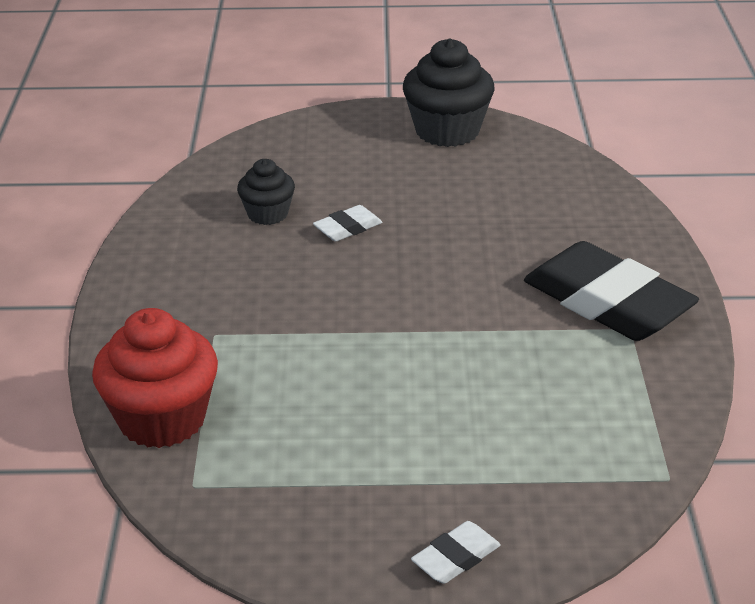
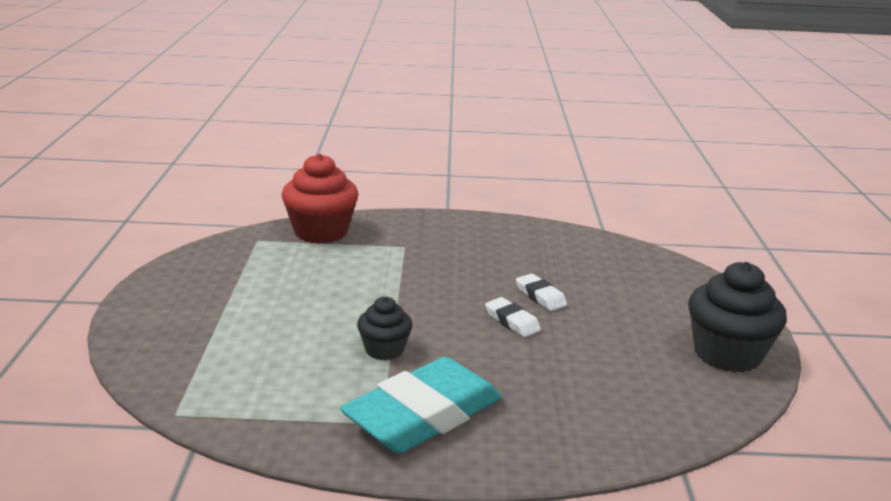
camera: 90 degrees right, 10 degrees down
(267, 214) = (557, 266): black cupcake -> black cupcake (384, 349)
(456, 558) = (148, 316): white eraser -> white eraser (512, 321)
(607, 302) = (423, 415): black eraser -> turquoise eraser

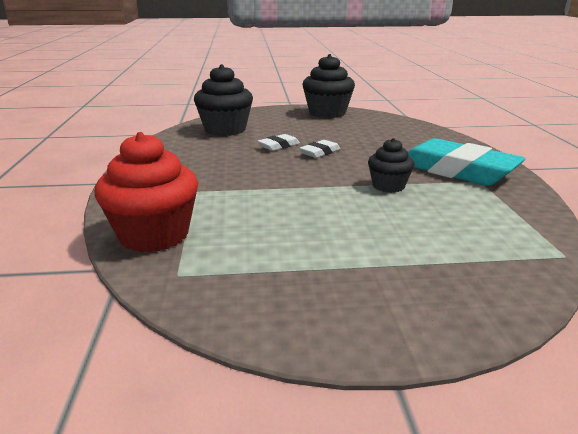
camera: 95 degrees left, 0 degrees up
(610, 266) = (225, 130): none -> black cupcake

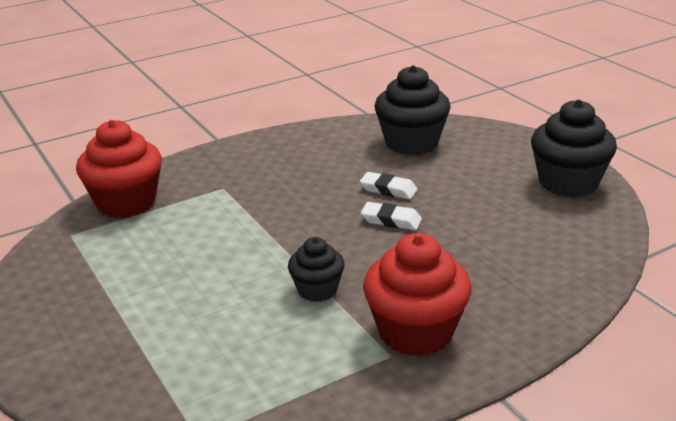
camera: 65 degrees right, 5 degrees up
(457, 170) = (415, 332): turquoise eraser -> red cupcake

